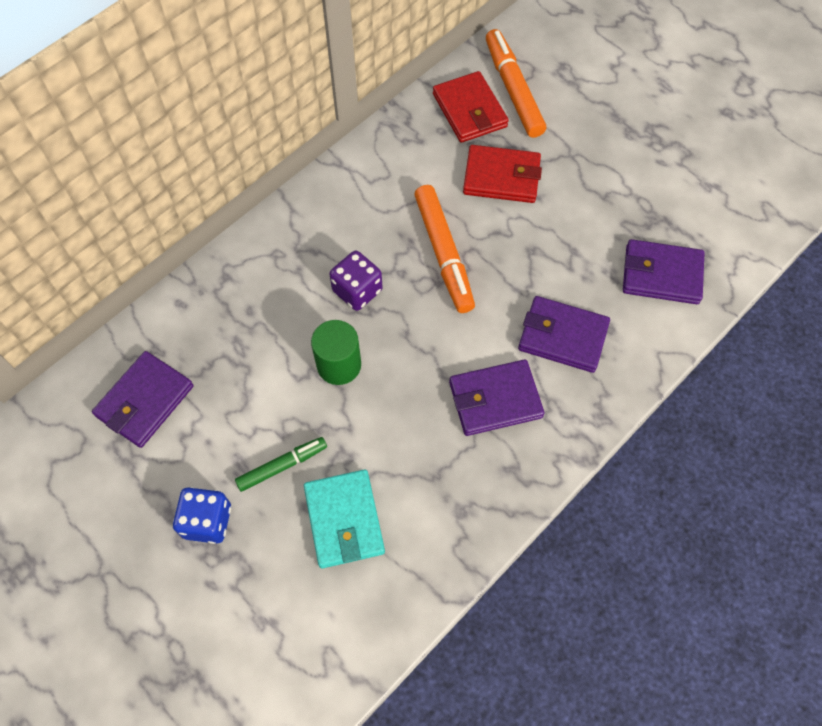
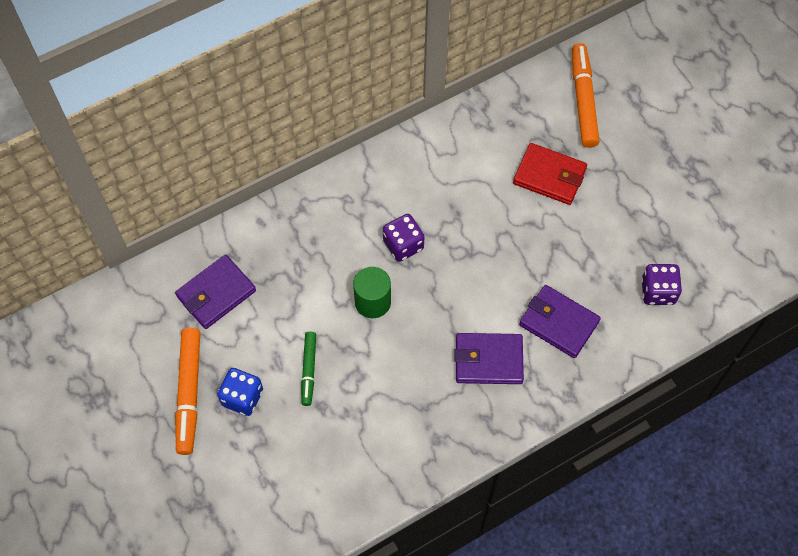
camera: 15 degrees right, 0 degrees up
(282, 466) = (309, 370): green marker -> green marker turned 105 degrees clockwise
(344, 520) = (345, 423): turquoise wallet -> none
(443, 254) = (482, 231): orange marker -> orange marker (189, 393)
(469, 110) = (540, 110): red wallet -> none
(661, 274) = (658, 291): purple wallet -> purple dice

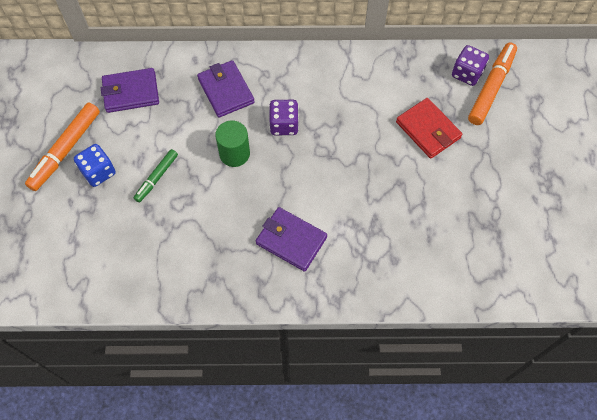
camera: 30 degrees right, 0 degrees up
(559, 323) = (364, 241): purple wallet -> purple wallet (226, 91)
(658, 291) = (459, 259): purple dice -> purple dice (467, 74)

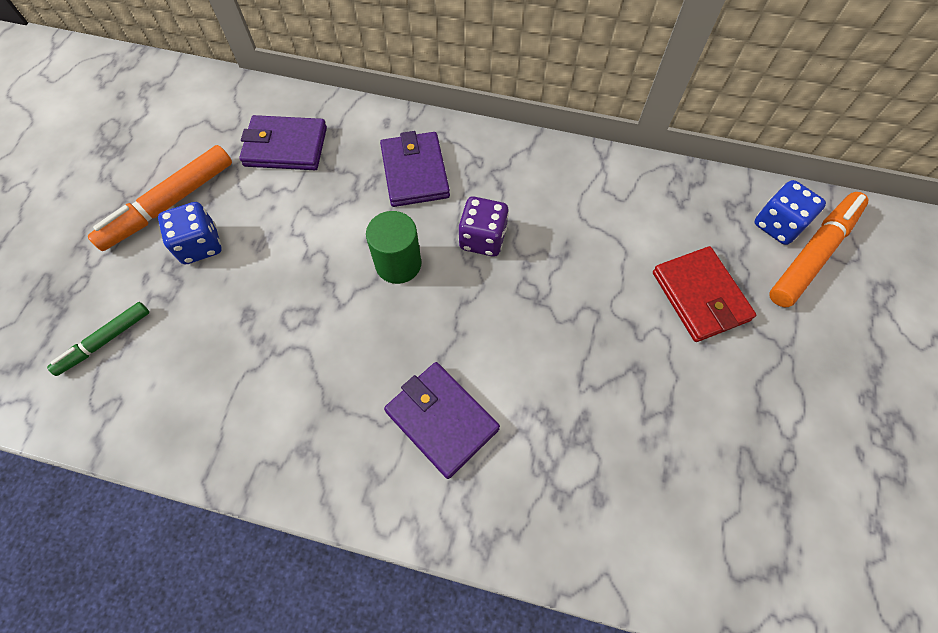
camera: 15 degrees right, 0 degrees up
(156, 178) = (276, 272): green marker -> green marker (104, 341)
(467, 74) = (778, 225): purple dice -> blue dice

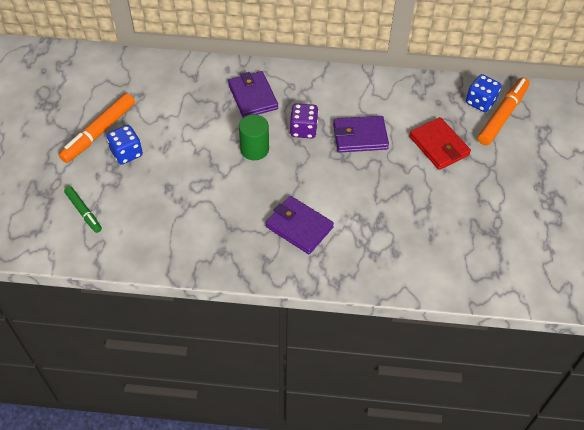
camera: 10 degrees left, 10 degrees down
(104, 341) = (83, 212): green marker -> green marker turned 75 degrees counterclockwise
(286, 147) = (165, 90): purple wallet -> purple wallet (360, 136)

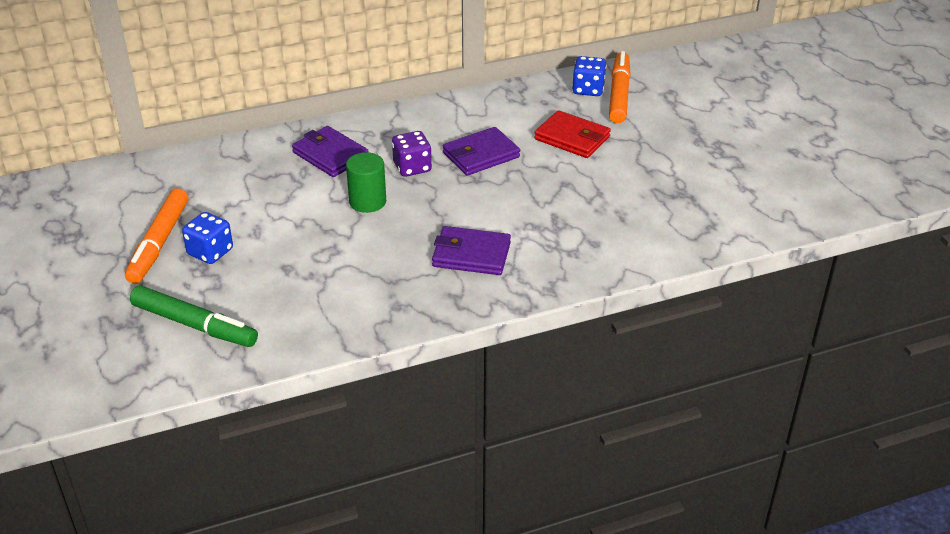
camera: 25 degrees left, 15 degrees down
(83, 212) = (194, 325): green marker -> green marker, size x1.68

